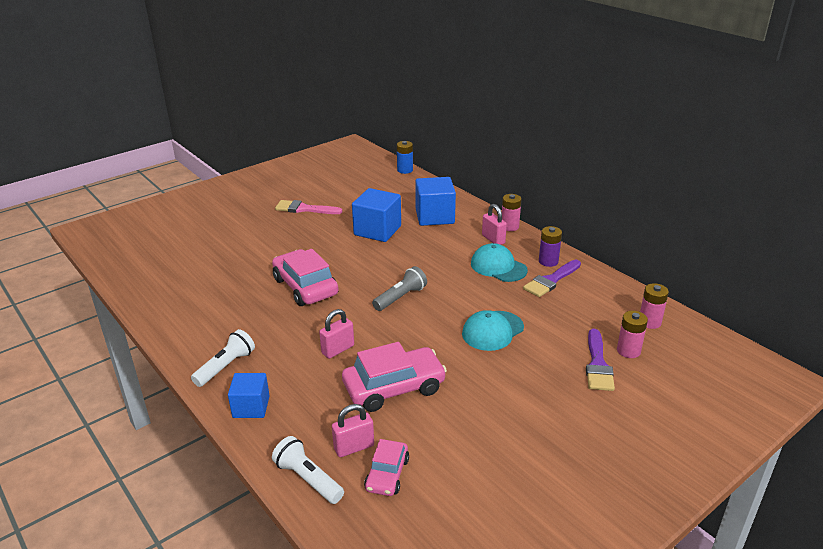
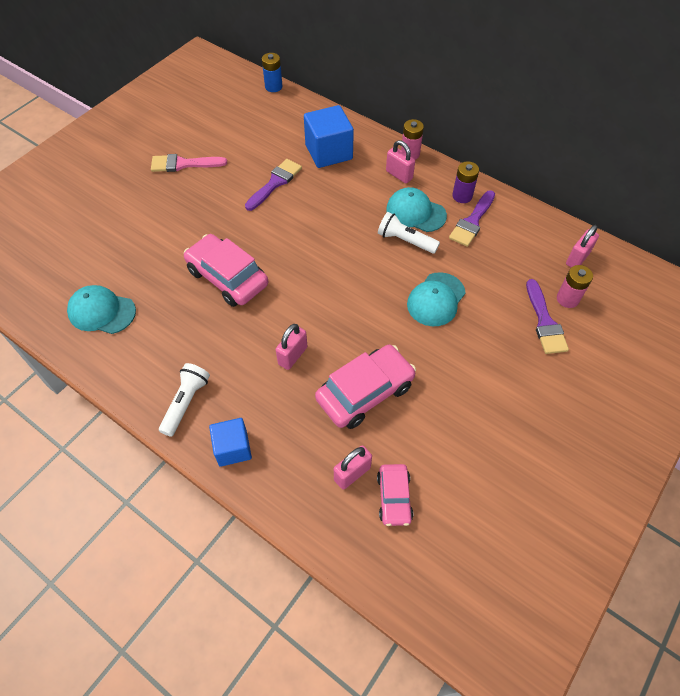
camera: 15 degrees left, 25 degrees up
(187, 293) = (102, 311): none -> turquoise cap
(308, 479) = (322, 521): white flashlight -> white flashlight (405, 240)
(377, 230) = (275, 183): blue cube -> purple brush
(401, 297) = (332, 273): grey flashlight -> none
(649, 322) = (577, 258): pink battery -> pink padlock

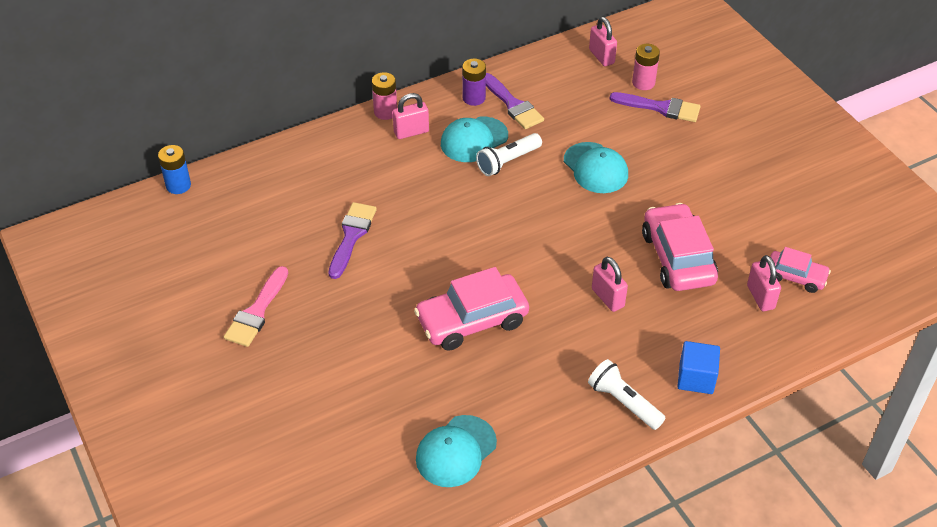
camera: 65 degrees left, 10 degrees down
(275, 183) = (351, 236): purple brush -> purple brush turned 45 degrees clockwise
(328, 152) = (334, 175): blue cube -> none

